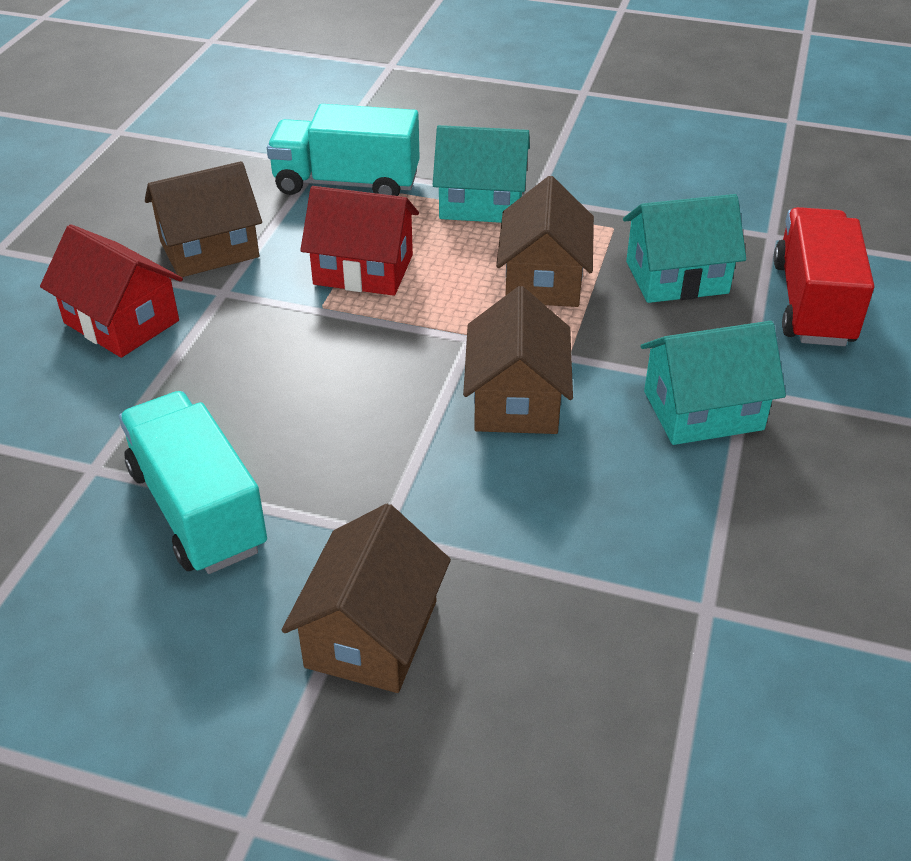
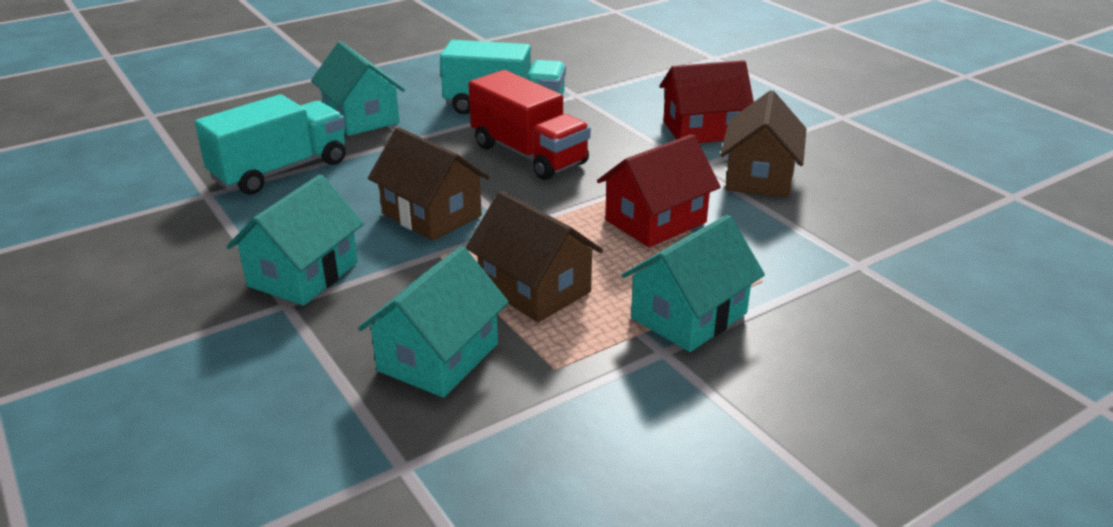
camera: 130 degrees right, 10 degrees down
(346, 183) = (803, 263): turquoise truck -> turquoise truck (280, 170)
(371, 634) = (361, 118): brown house -> turquoise house
(812, 303) = (290, 410): red truck -> red truck (529, 154)

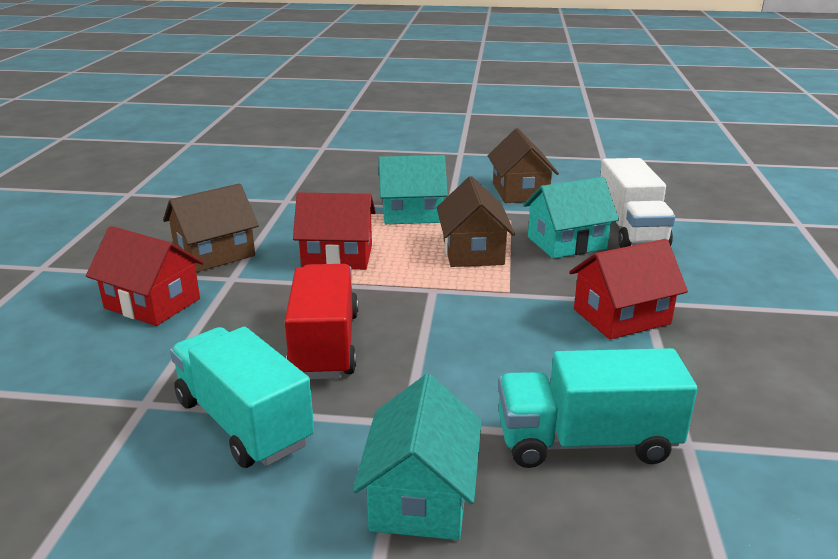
camera: 140 degrees left, 5 degrees down
(303, 274) = (621, 316): turquoise house -> red house
(366, 433) = (630, 230): none -> white truck
(431, 215) = (481, 323): brown house -> brown house (520, 192)

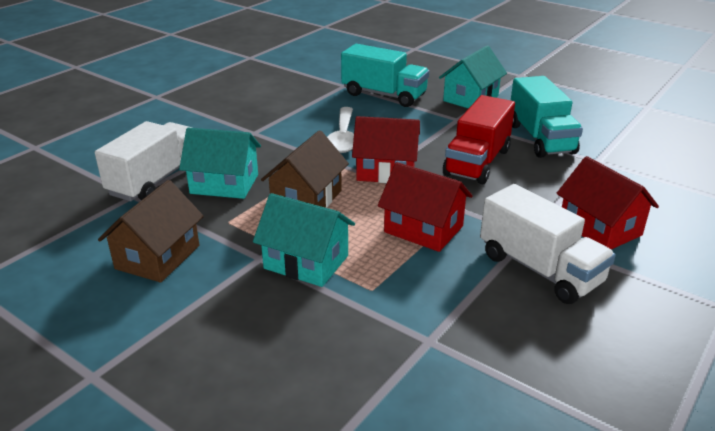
camera: 150 degrees left, 5 degrees up
(215, 254) = (539, 269): brown house -> white truck
(532, 329) = (343, 137): none -> white spoon
(621, 316) = (283, 129): red house -> red house (386, 171)

